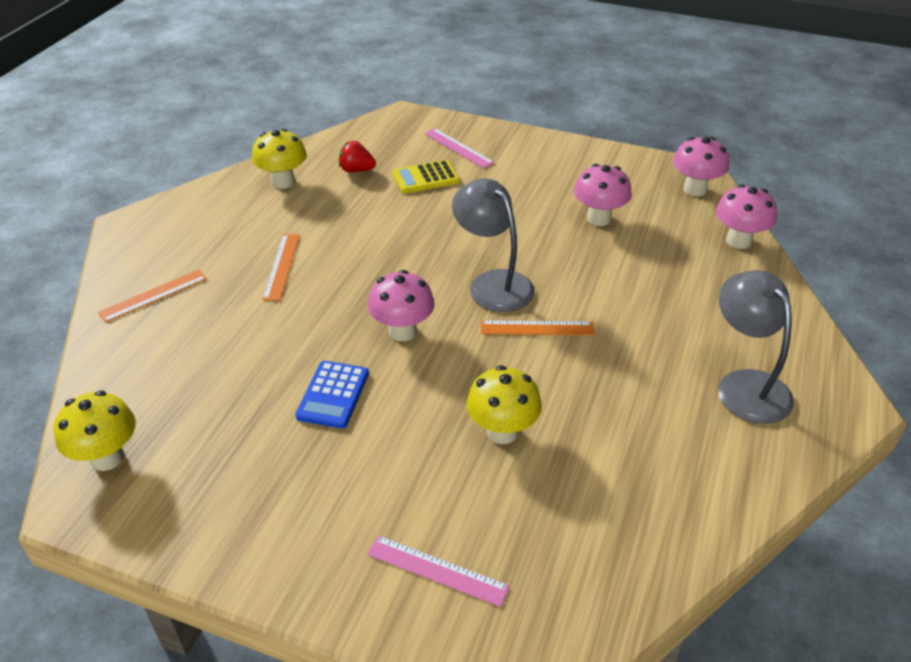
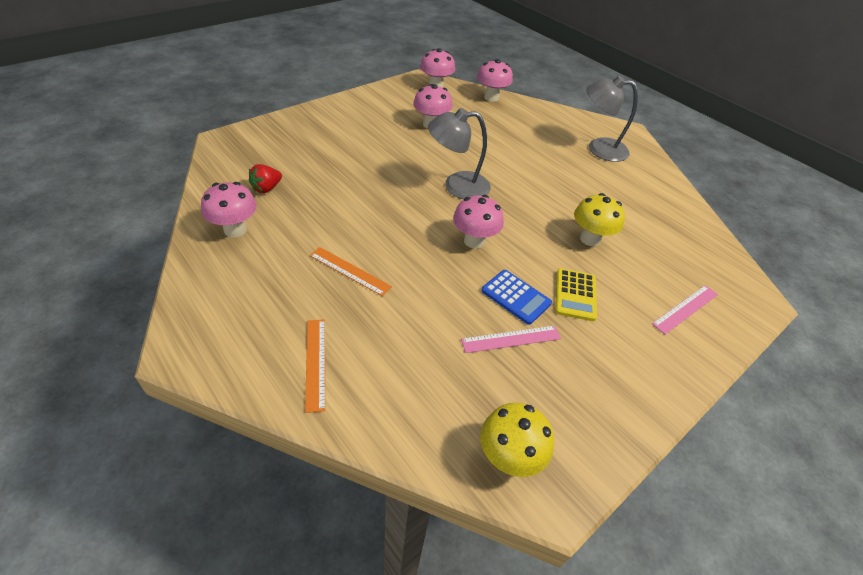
camera: 65 degrees left, 5 degrees up
(283, 182) = (235, 229): yellow mushroom -> pink mushroom
(426, 178) = (315, 163): yellow calculator -> yellow calculator (575, 295)
(458, 148) = (296, 137): pink ruler -> pink ruler (511, 339)
(537, 328) = (511, 189): orange ruler -> none

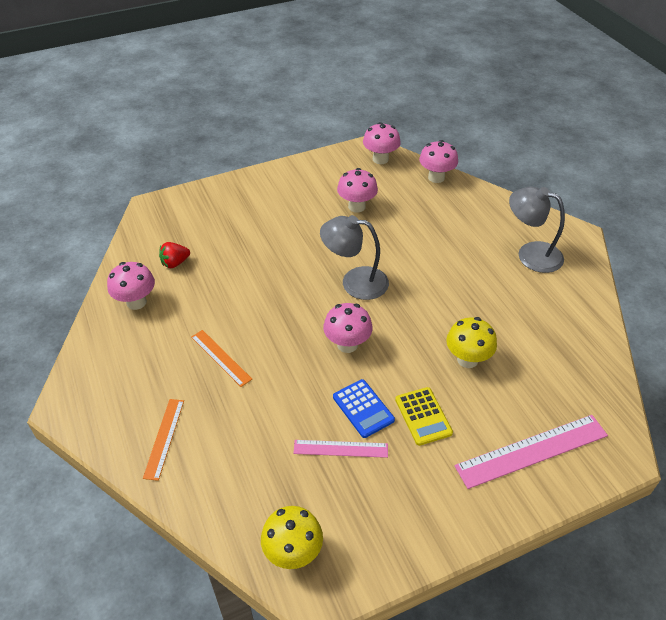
camera: 20 degrees right, 0 degrees up
(575, 295) = (423, 416): yellow calculator -> yellow calculator turned 45 degrees counterclockwise
(685, 309) = (532, 451): pink ruler -> pink ruler, size x1.71

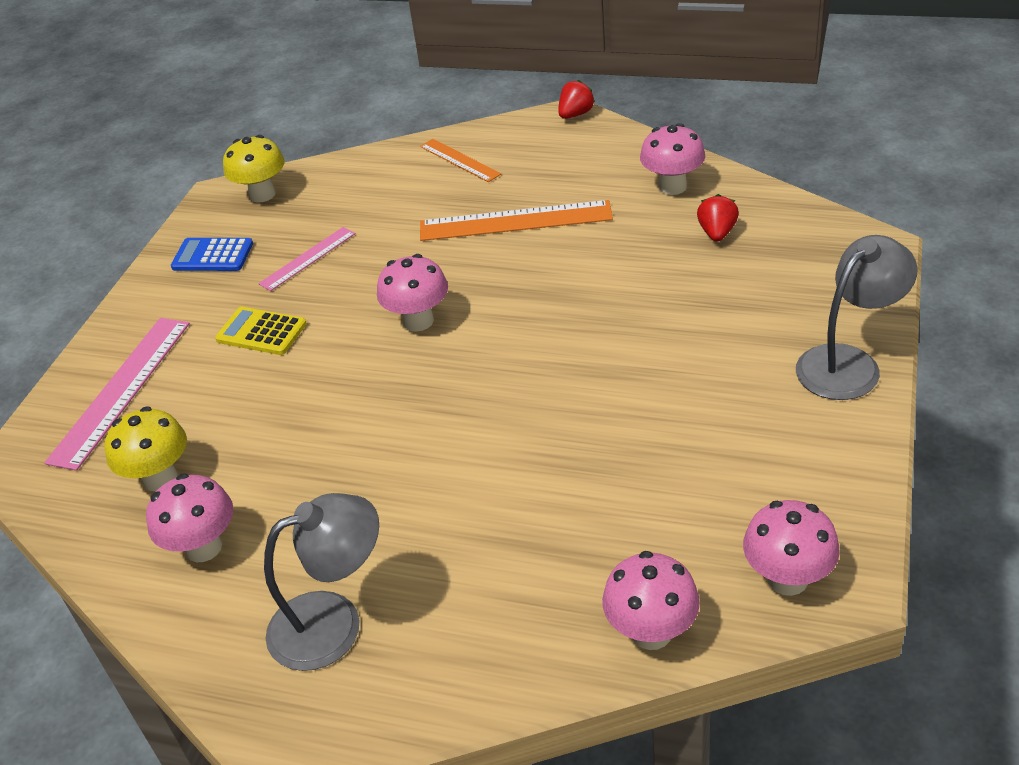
camera: 135 degrees right, 5 degrees down
(61, 402) = (575, 114): none -> red strawberry
(221, 357) = (515, 221): orange ruler -> orange ruler, size x1.71
(355, 282) = (508, 377): grey lamp -> grey lamp (849, 363)
(356, 206) = (670, 465): pink mushroom -> pink mushroom (203, 547)
(363, 408) = (327, 293): blue calculator -> blue calculator (212, 256)
(467, 359) = (272, 412): yellow mushroom -> yellow mushroom (160, 478)

